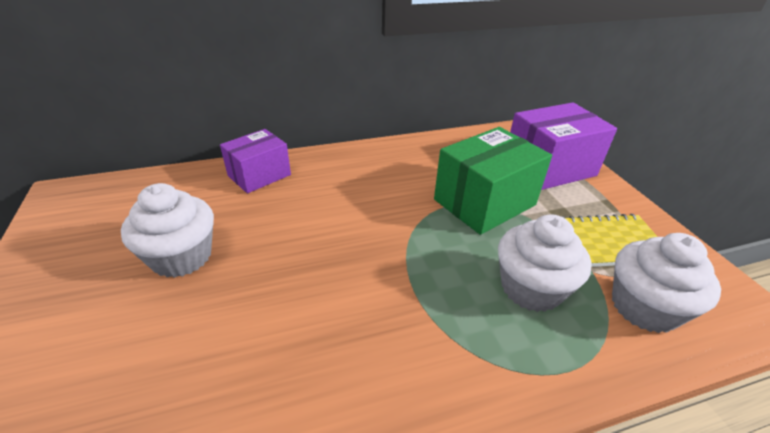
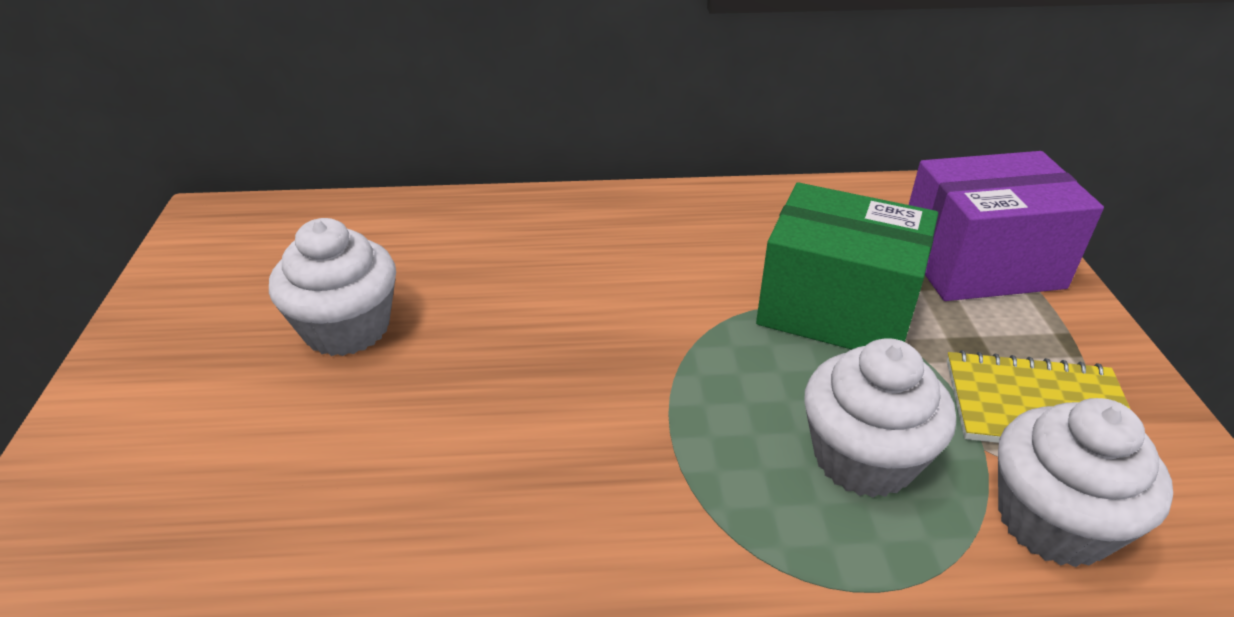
camera: 15 degrees right, 0 degrees up
(259, 175) = (484, 220): purple box -> none
(484, 202) = (836, 309): green box -> green box turned 45 degrees clockwise

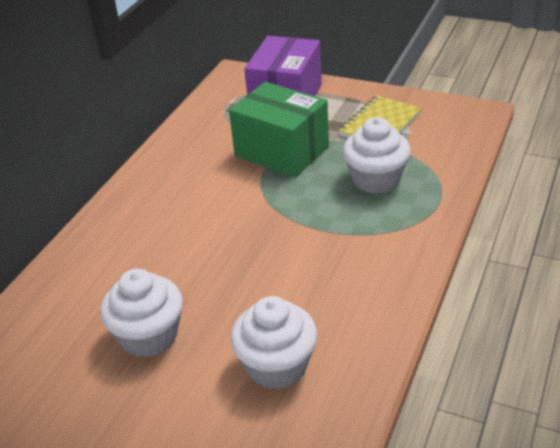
camera: 60 degrees left, 0 degrees up
(836, 309) = (282, 151): green box -> green box turned 75 degrees clockwise
(1053, 521) = (434, 147): white cupcake -> white cupcake (277, 366)

